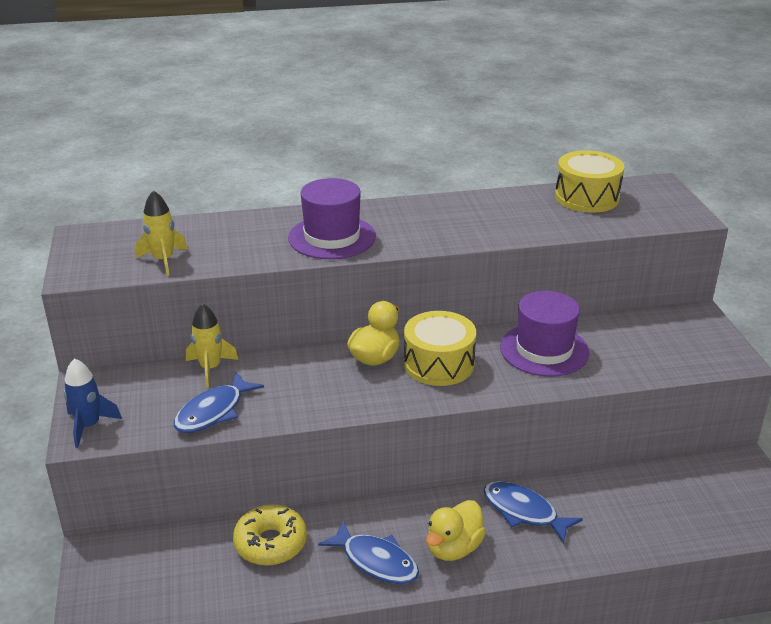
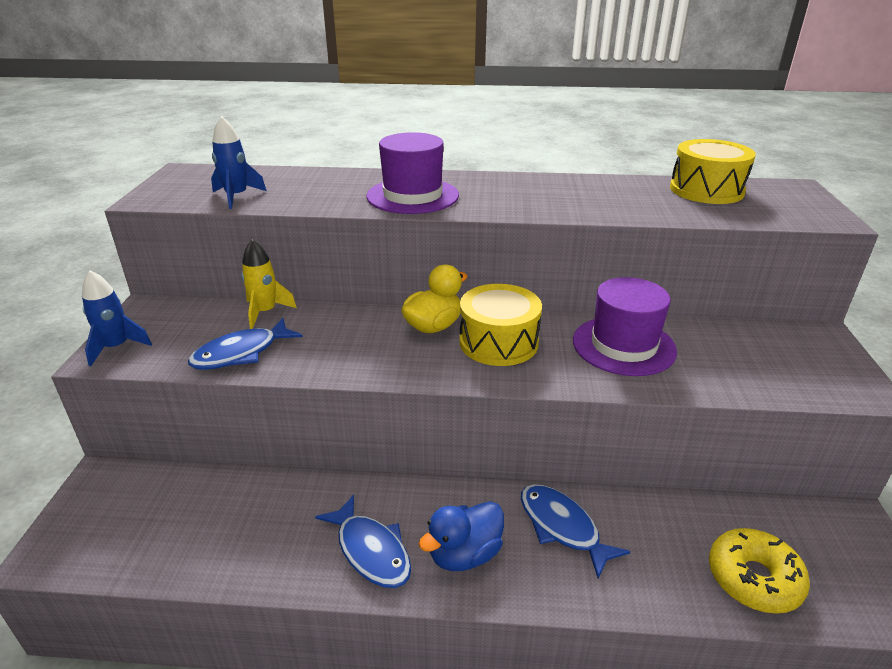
camera: 15 degrees right, 0 degrees up
(163, 260) = (236, 197): yellow rocket -> blue rocket
(270, 543) = (270, 505): yellow donut -> yellow donut (753, 578)
(453, 548) = (464, 554): yellow duck -> blue duck

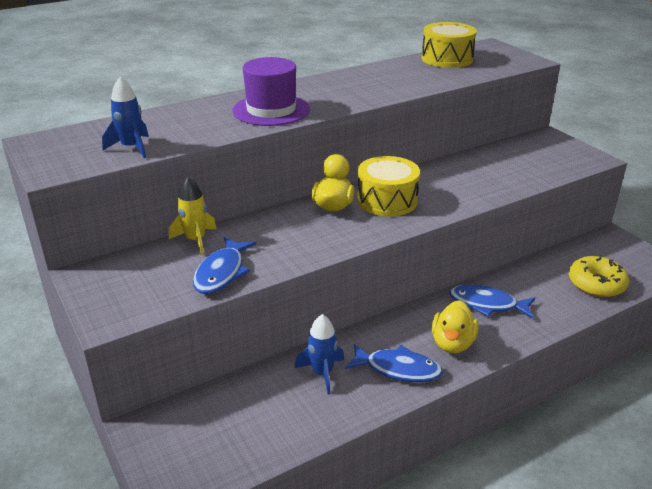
camera: 35 degrees left, 0 degrees up
(116, 347) = (109, 309): blue rocket -> blue rocket (322, 373)
(464, 554) = (452, 343): blue duck -> yellow duck
(623, 345) = (459, 176): purple hat -> none

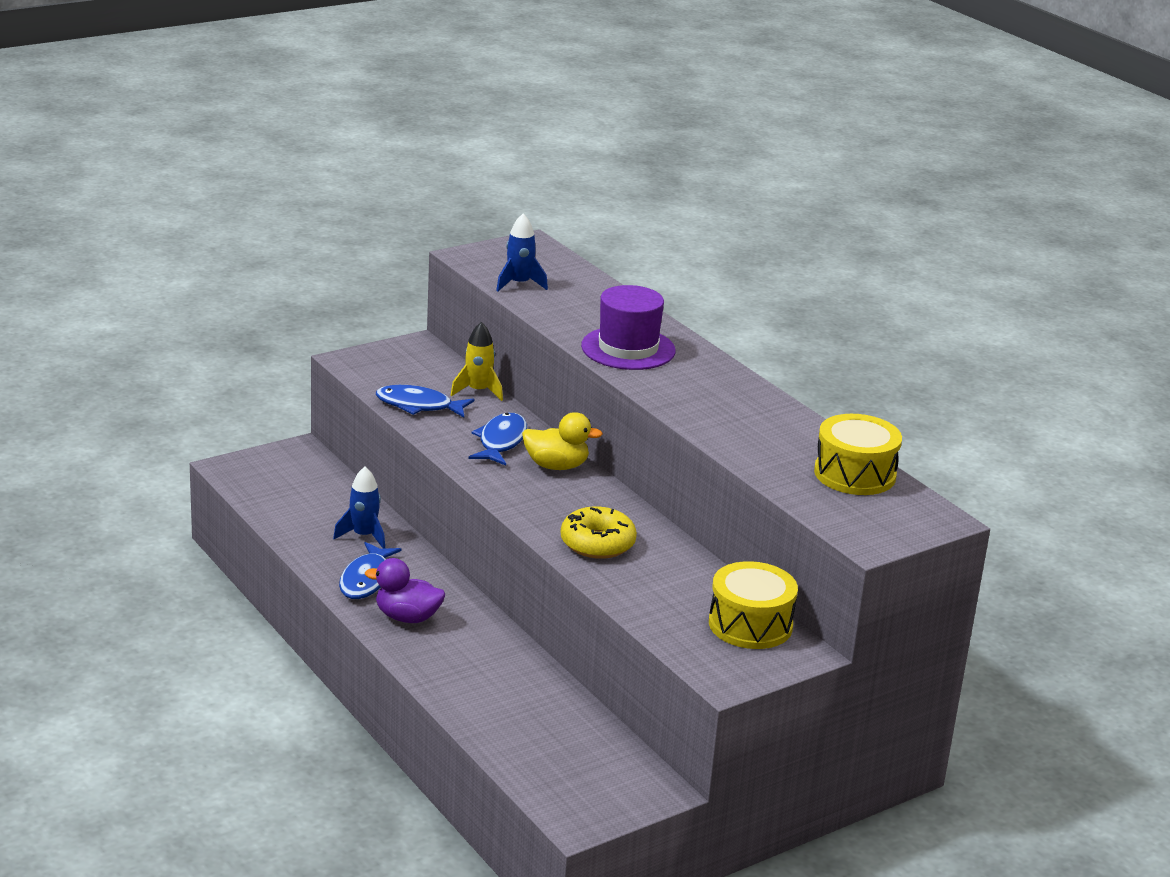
camera: 85 degrees right, 5 degrees down
(387, 200) = (572, 500): yellow drum -> yellow drum (750, 625)
(452, 343) = (407, 617): yellow duck -> purple duck
(487, 304) = (481, 650): blue fish -> blue fish (501, 441)
(596, 284) = (529, 746): yellow donut -> yellow donut (597, 543)

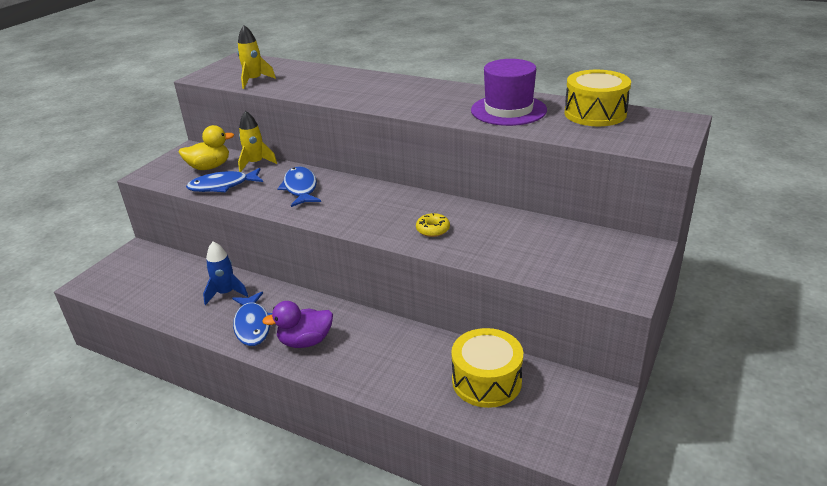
camera: 25 degrees left, 5 degrees up
(519, 284) = (254, 81): blue rocket -> yellow rocket
(556, 466) = (352, 190): yellow duck -> yellow duck (209, 167)
(597, 543) = (433, 230): yellow donut -> yellow donut, size x0.57
(628, 348) = (365, 93): purple hat -> purple hat (508, 110)
(750, 625) = (590, 244): yellow drum -> yellow drum (486, 381)

